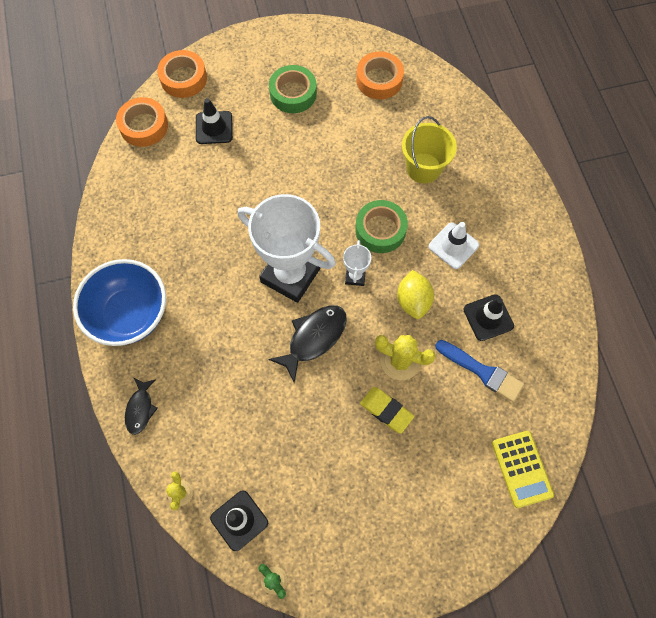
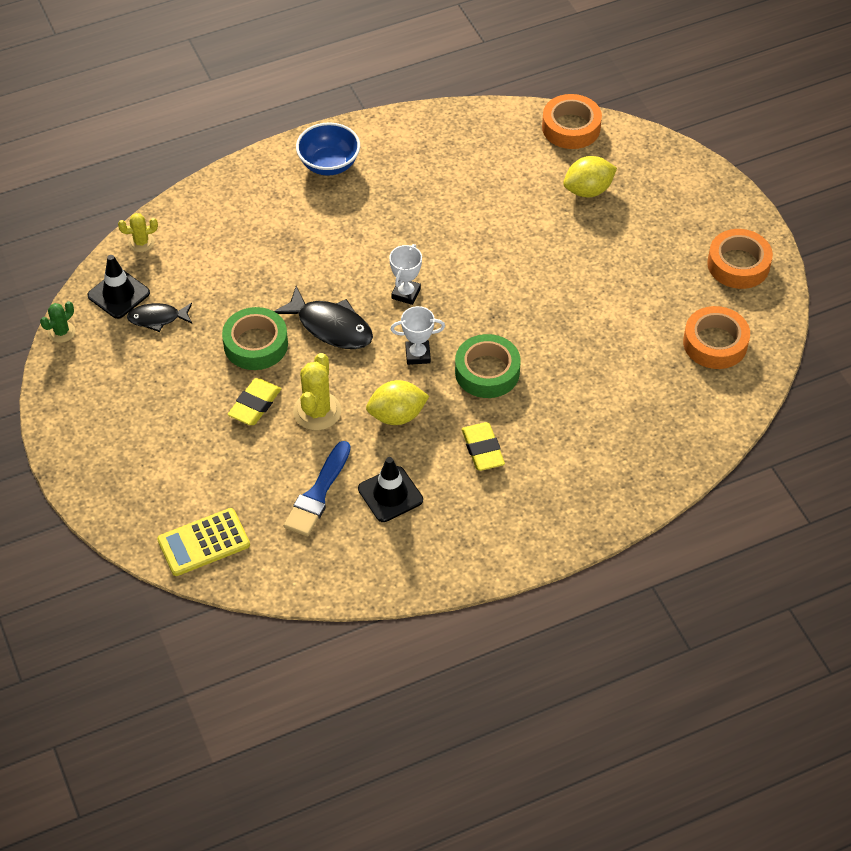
camera: 80 degrees right, 15 degrees down
(130, 314) = (329, 164): blue bowl -> blue bowl, size x0.65
(140, 409) = (225, 194): black fish -> black fish (157, 318)
(183, 78) = (651, 149): orange tape -> orange tape (738, 264)
(214, 128) = (588, 190): black traffic cone -> yellow lemon
(290, 275) = (406, 293): white trophy -> white trophy, size x0.43
(293, 93) = (663, 257): green tape -> green tape (256, 344)
(423, 168) = (589, 406): yellow bucket -> none
(453, 246) = (482, 449): white traffic cone -> yellow eraser

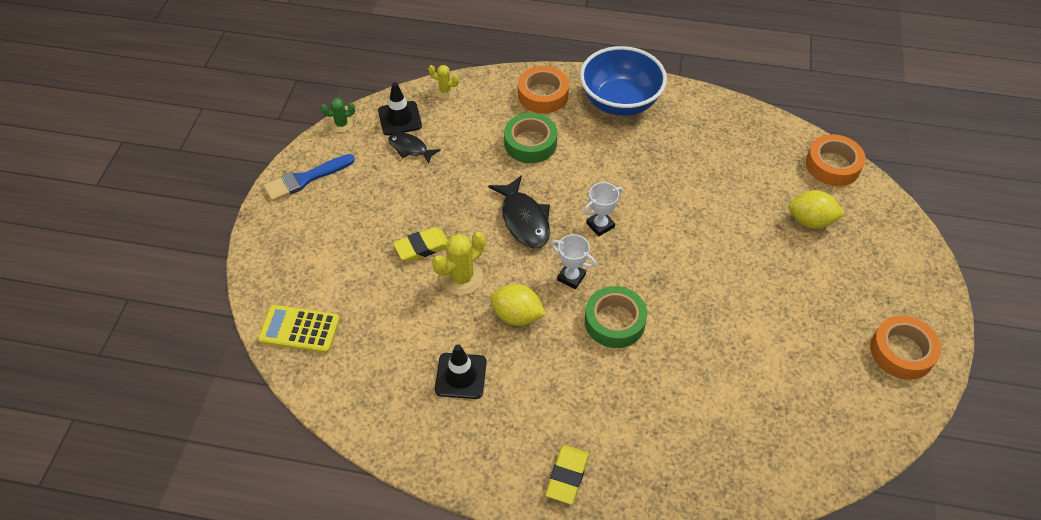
camera: 35 degrees right, 0 degrees up
(256, 344) = (460, 203): green tape -> green tape (530, 143)
(318, 494) = (409, 342): blue brush -> blue brush (305, 179)
(329, 164) = (620, 102): blue bowl -> blue bowl, size x1.54
(482, 449) = (561, 383): yellow eraser -> yellow eraser (567, 476)
(715, 343) = (830, 409): orange tape -> orange tape (543, 95)

